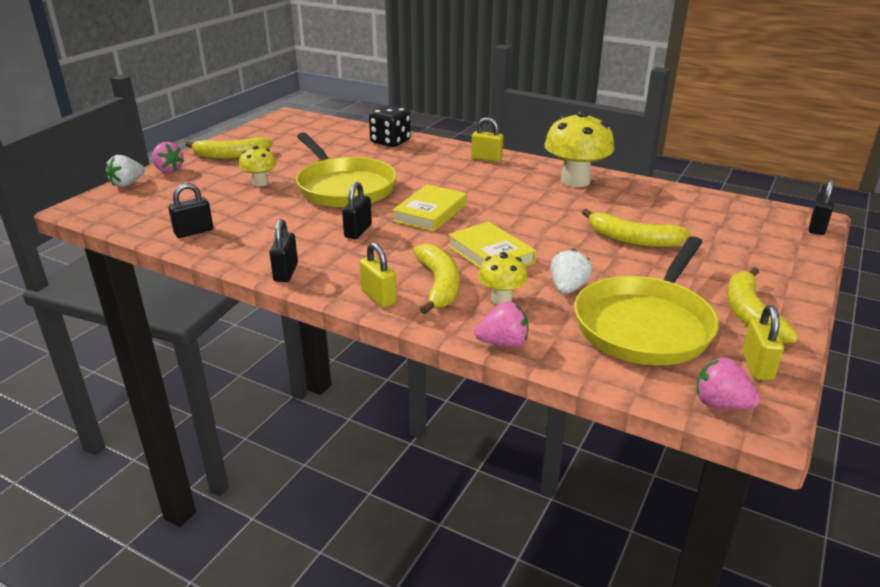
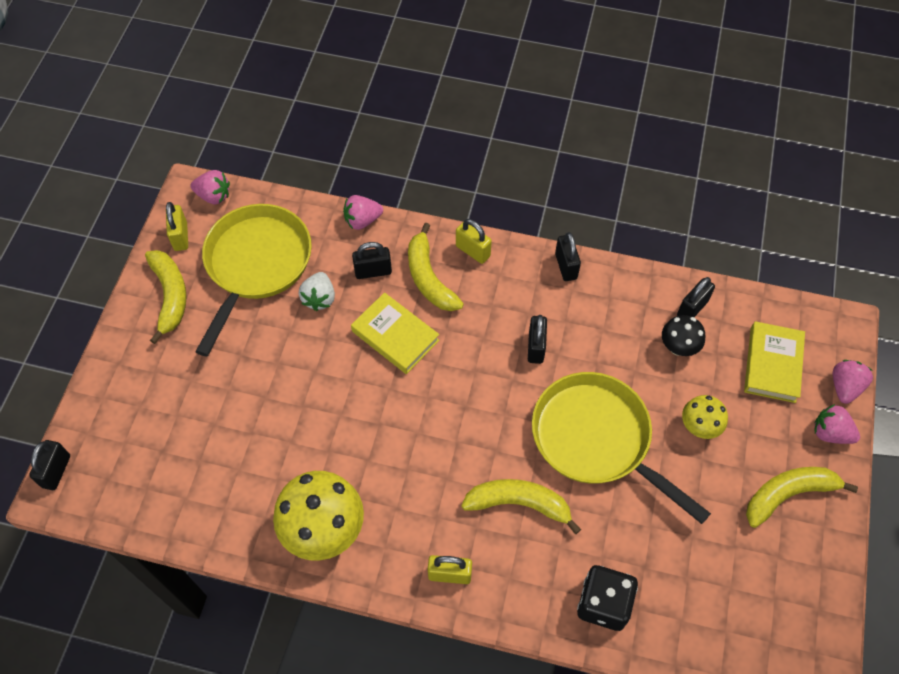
camera: 165 degrees right, 30 degrees up
(127, 184) = (844, 387): white strawberry -> pink strawberry
(232, 215) = (678, 347): none -> black mushroom
(430, 213) = (477, 403): yellow book -> yellow book (772, 364)
(501, 299) = (373, 271): yellow mushroom -> black padlock
(632, 240) = (259, 395): yellow banana -> yellow banana (519, 503)

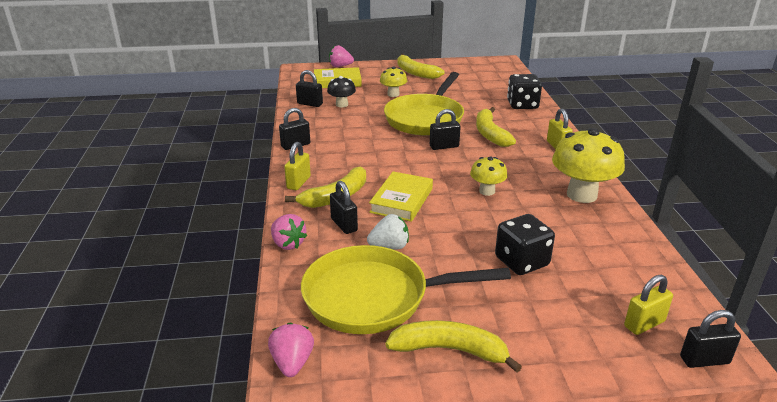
camera: 110 degrees left, 30 degrees down
(170, 296) = (450, 350): yellow banana -> yellow banana turned 45 degrees clockwise
(180, 236) = (365, 372): yellow padlock -> yellow padlock (644, 324)
(241, 400) = (521, 262): none -> black dice
(376, 429) = (487, 191): none -> yellow mushroom
(536, 347) = (372, 145): black padlock -> black padlock (444, 146)
(830, 433) = (371, 67): pink strawberry -> none

